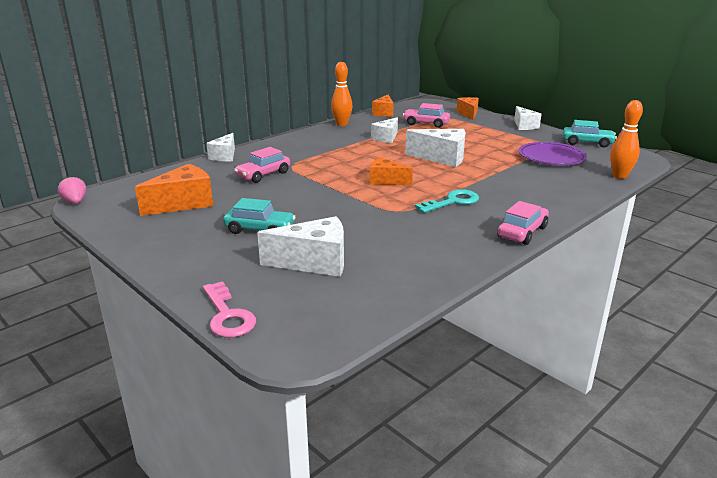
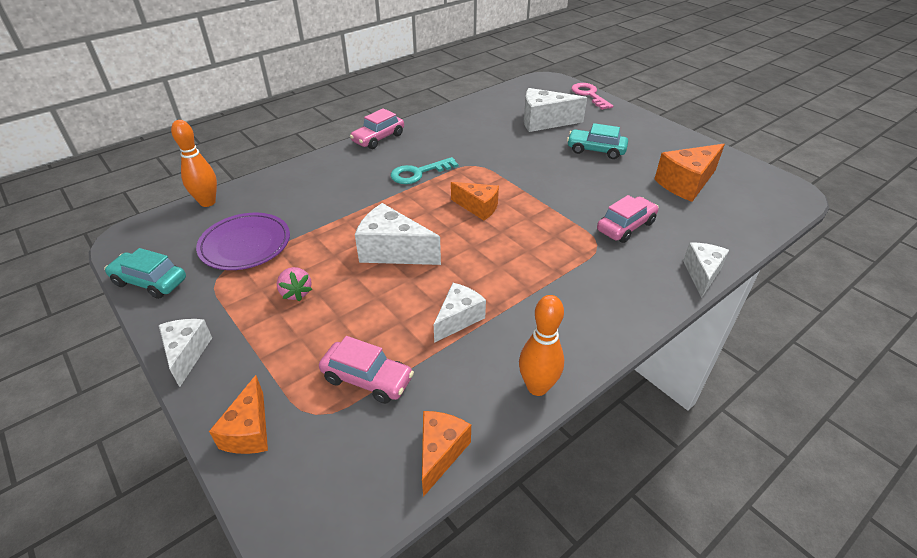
camera: 175 degrees left, 15 degrees up
(75, 202) = (801, 191): pink strawberry -> pink strawberry (296, 292)

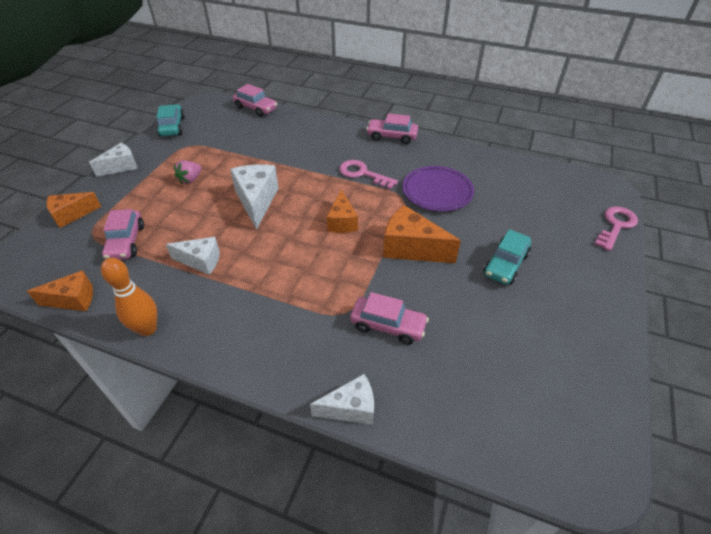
camera: 60 degrees right, 5 degrees up
(207, 202) = (256, 108): orange bowling pin -> pink car
(245, 245) = (224, 140): purple plate -> purple plate (437, 191)
(418, 173) = (363, 174): turquoise key -> pink key
(544, 122) = (520, 212): white cheese -> none
(596, 150) = (505, 264): turquoise car -> turquoise car turned 135 degrees counterclockwise
(686, 184) = (511, 356): orange cheese -> orange cheese (411, 248)

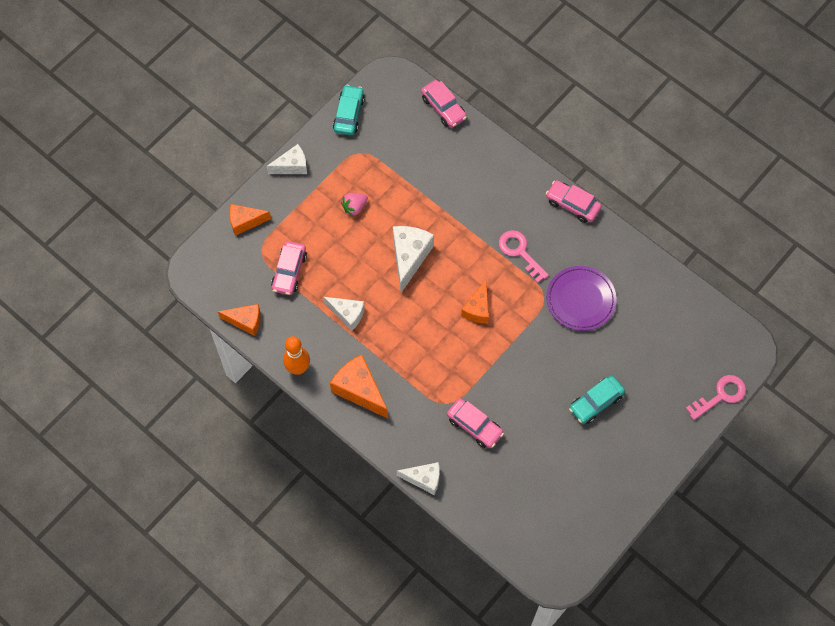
camera: 20 degrees right, 20 degrees up
(411, 248) = (525, 359): orange cheese -> orange cheese (359, 390)

